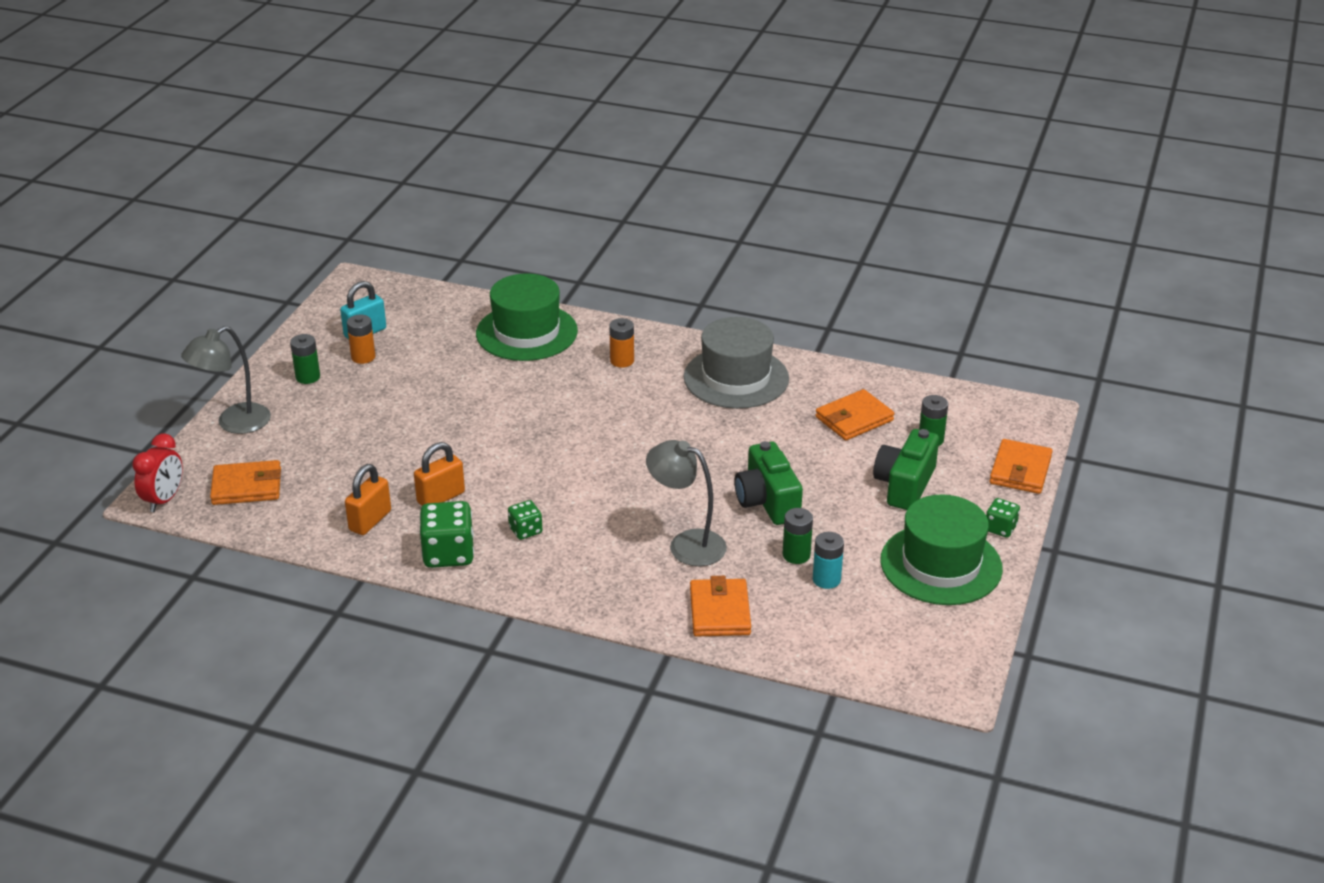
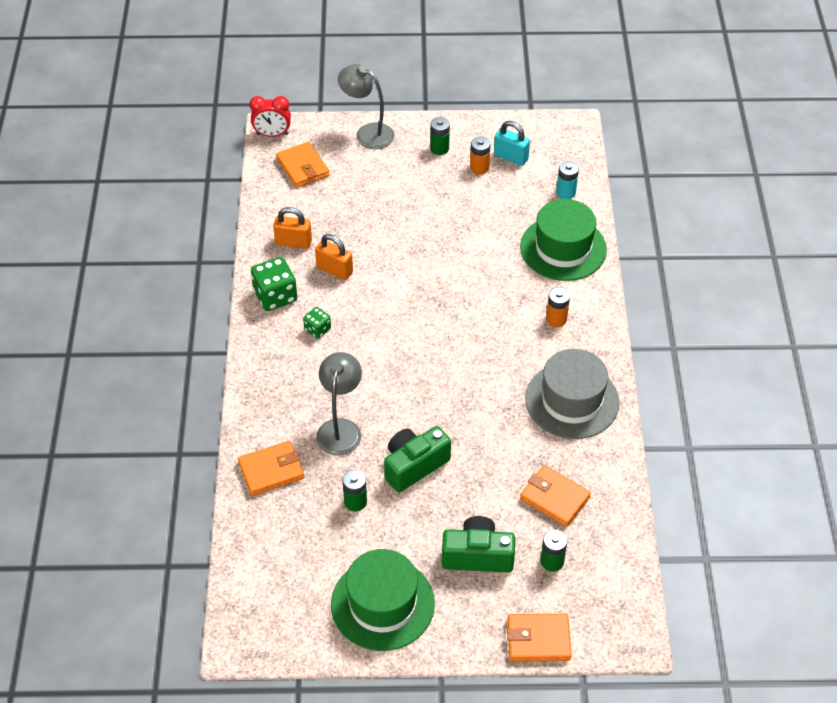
camera: 70 degrees right, 15 degrees up
(826, 579) = (333, 529): turquoise battery -> turquoise battery (566, 192)
(1000, 528) = (448, 639): green dice -> none

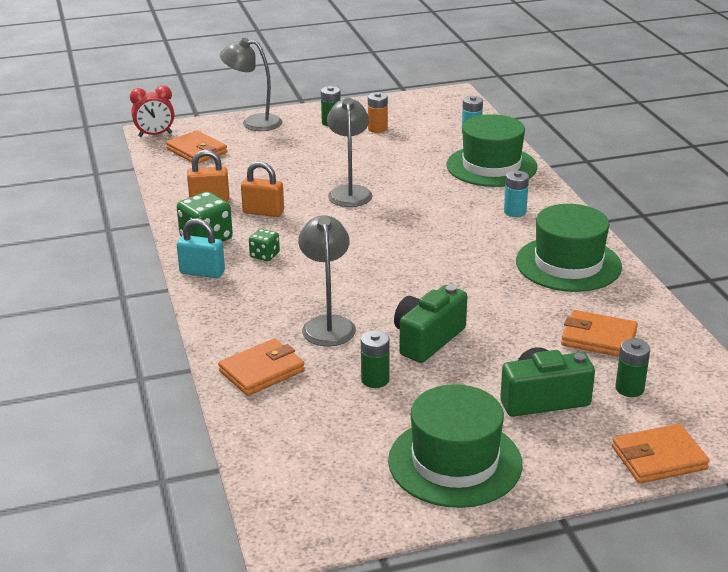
camera: 15 degrees left, 20 degrees down
(419, 258) = (349, 192): none -> grey lamp
(511, 157) = (404, 119): turquoise padlock -> turquoise padlock (202, 272)
(556, 319) = (515, 212): orange battery -> turquoise battery
(572, 400) = (568, 264): grey hat -> green hat

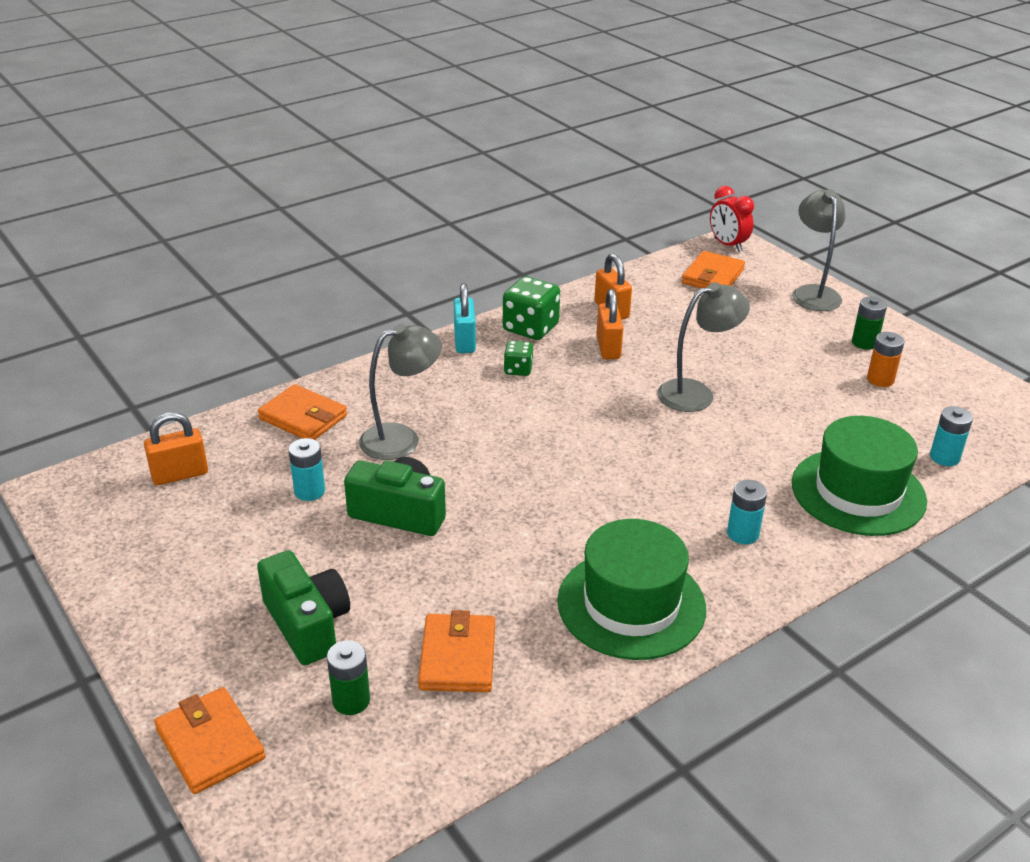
camera: 70 degrees right, 5 degrees up
(309, 451) = (180, 475): none -> orange padlock
(375, 380) = (309, 491): green battery -> turquoise battery
(455, 462) = (177, 573): green hat -> none

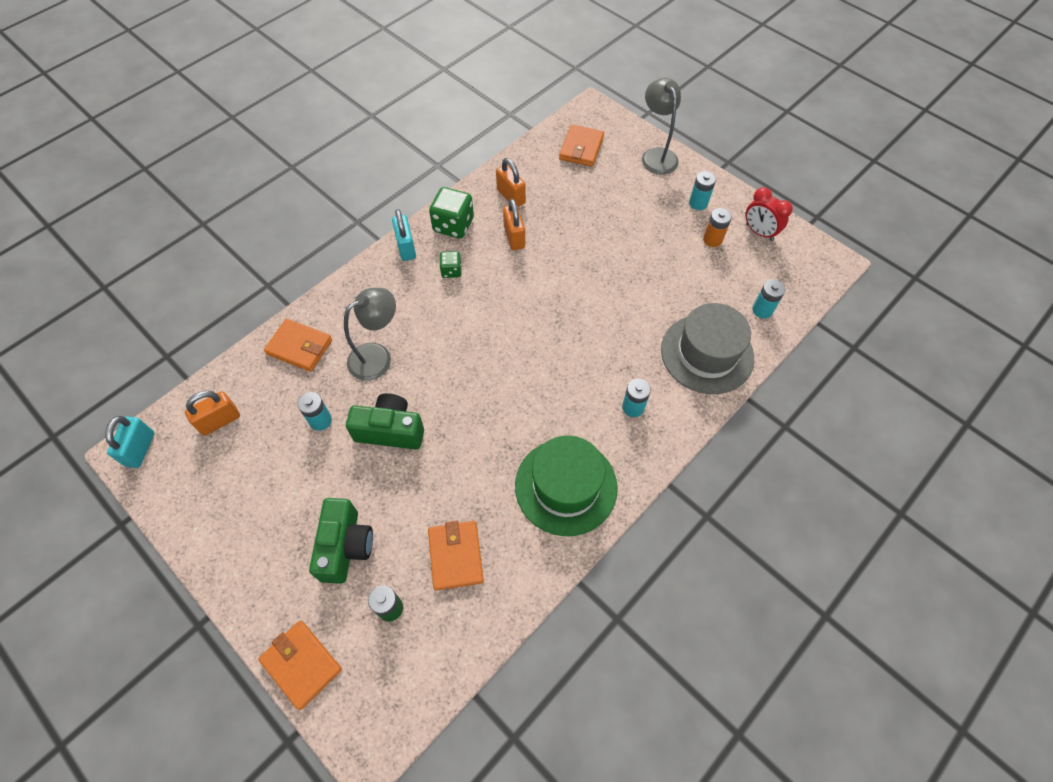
camera: 10 degrees left, 25 degrees up
(71, 488) = (140, 449): none -> turquoise padlock
(307, 624) = (345, 546): green camera -> green camera turned 45 degrees clockwise
(696, 393) = (584, 275): grey lamp -> none
(727, 245) = (588, 111): red clock -> red clock (759, 232)
(858, 492) = (707, 353): green hat -> grey hat
(864, 343) = (698, 203): green battery -> turquoise battery

